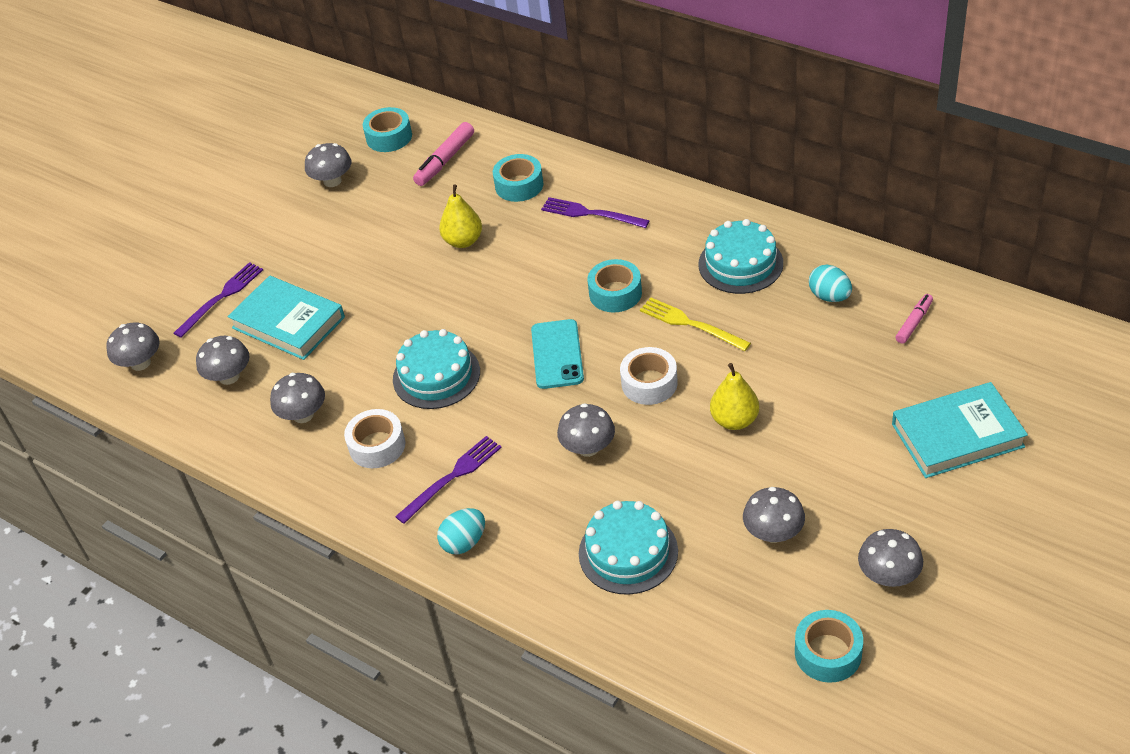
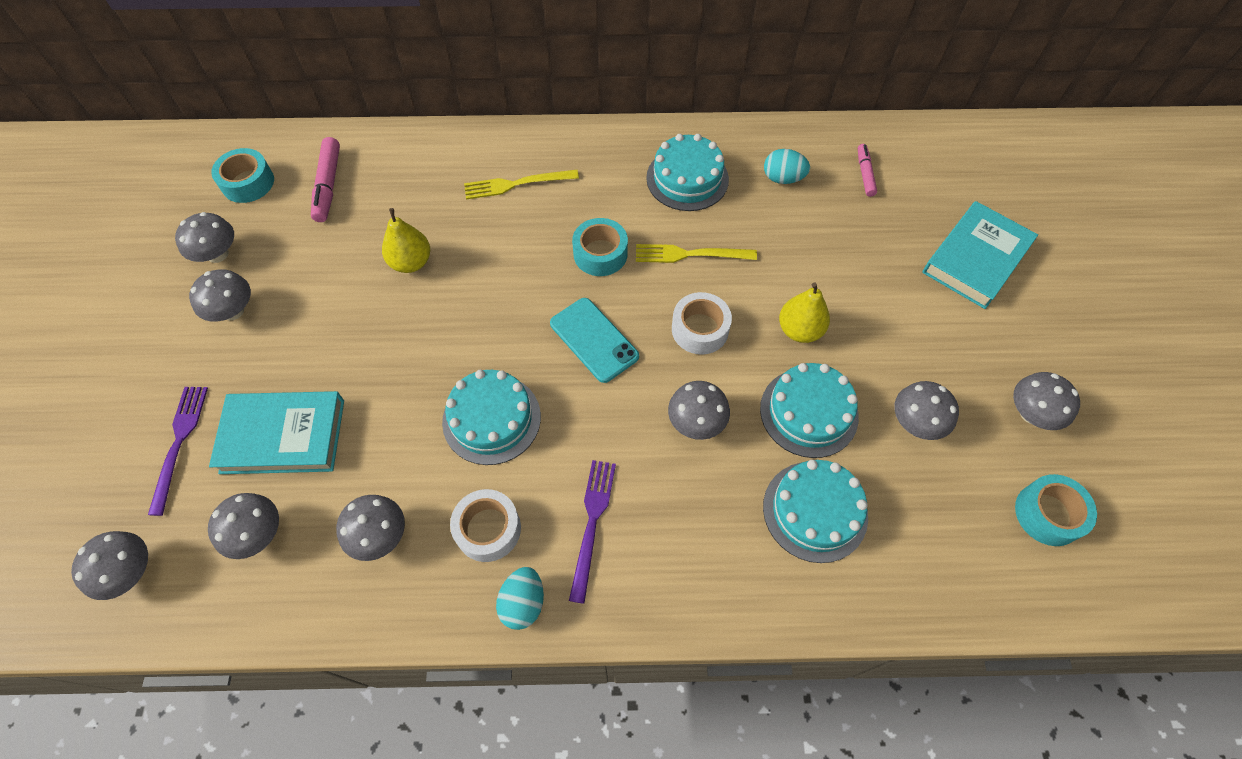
camera: 40 degrees left, 15 degrees up
(315, 225) = (233, 311): none -> grey mushroom
(464, 542) = (658, 589): turquoise egg -> turquoise egg (523, 603)
(519, 185) = (425, 182): turquoise tape -> none
(591, 213) = (516, 184): purple fork -> yellow fork
(686, 483) = (809, 412): none -> turquoise cake

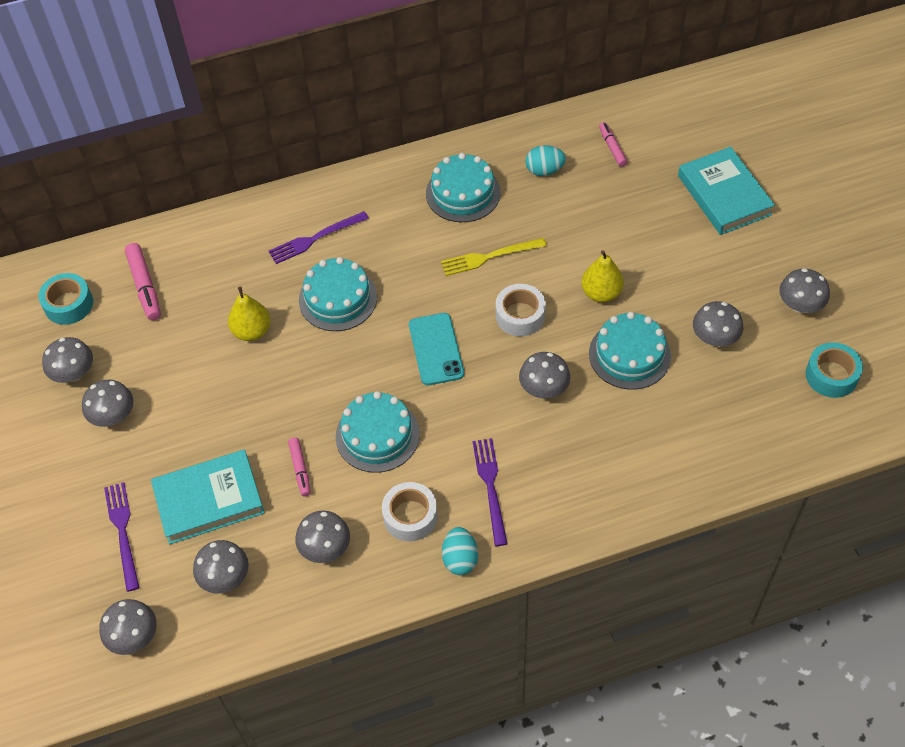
camera: 15 degrees left, 5 degrees down
(393, 432) = (300, 469): none -> pink marker
(516, 184) = (315, 238): yellow fork -> purple fork
(594, 340) = (436, 349): turquoise phone -> turquoise phone turned 45 degrees clockwise
(600, 254) = (413, 278): turquoise tape -> none
(815, 511) = (658, 426): turquoise cake -> turquoise cake (338, 298)
(976, 259) = (724, 195): turquoise book -> turquoise book turned 45 degrees counterclockwise

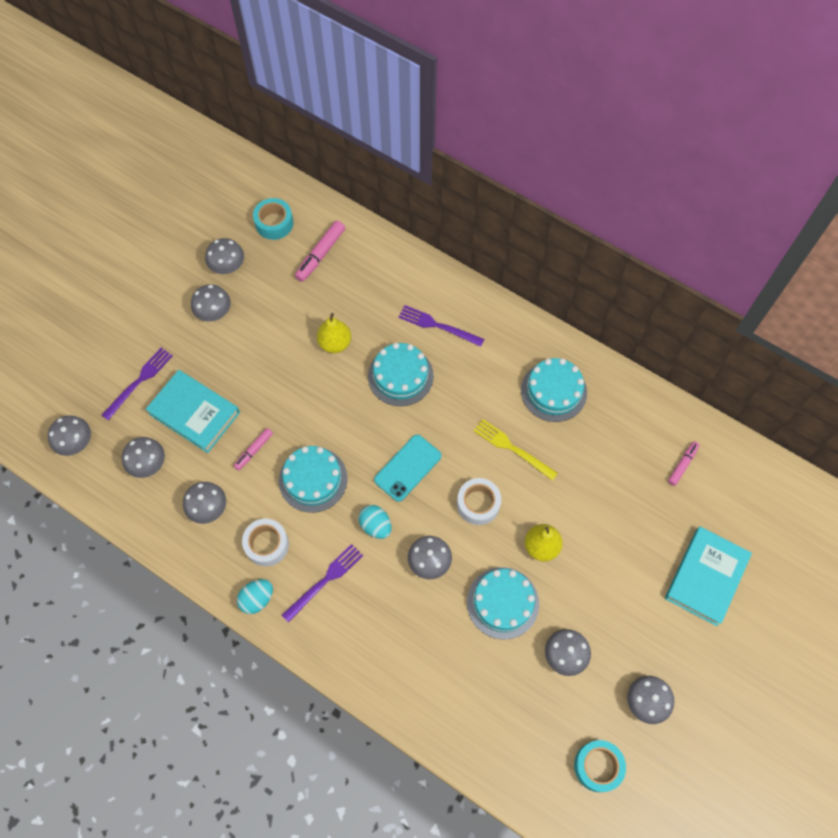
camera: 50 degrees right, 10 degrees up
(544, 170) = (620, 432): turquoise egg -> turquoise egg (375, 526)

